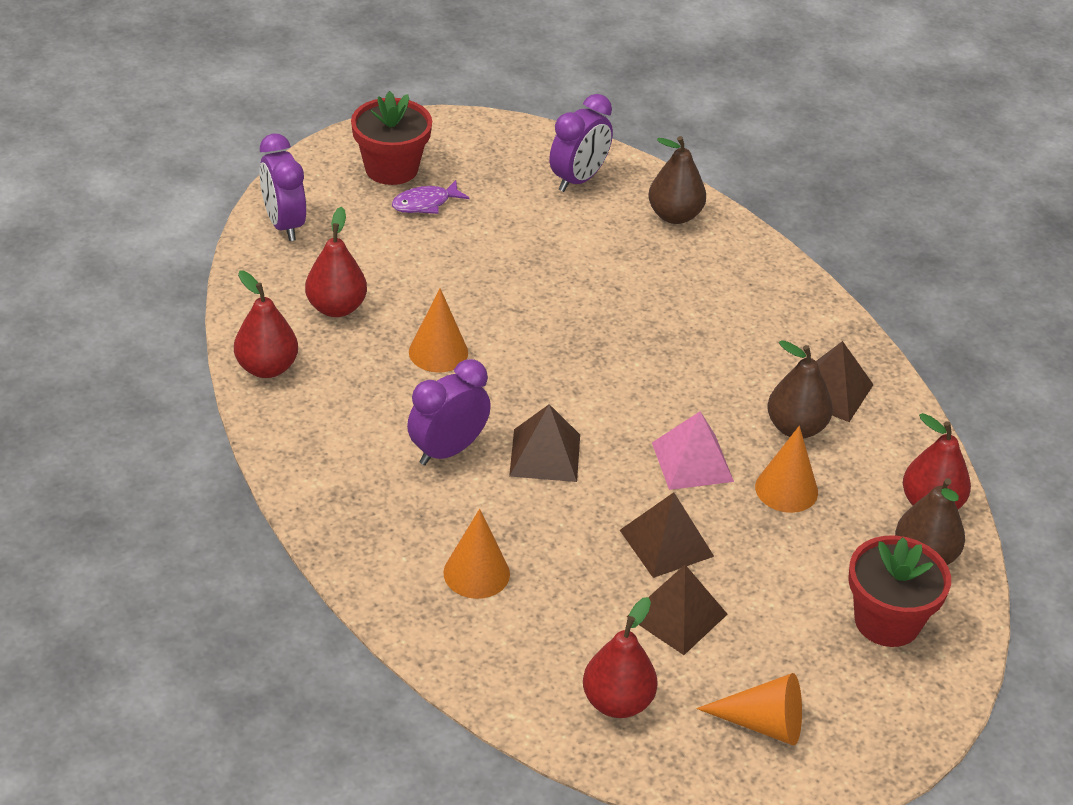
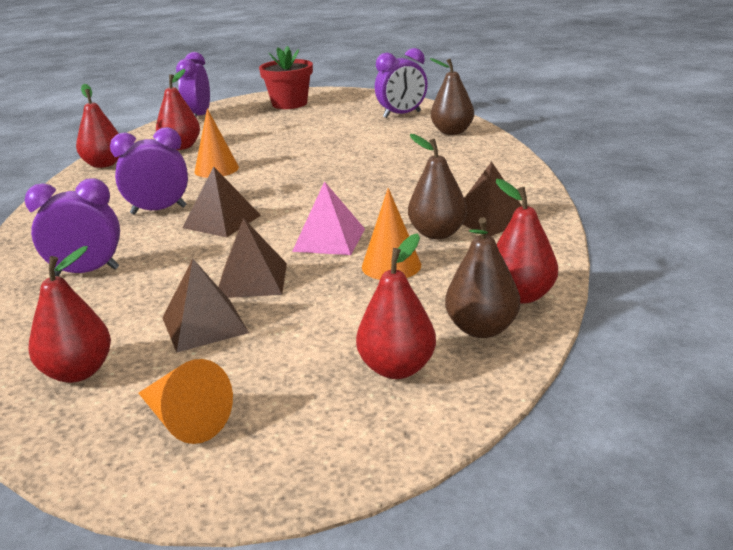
camera: 30 degrees right, 15 degrees down
(425, 203) = (292, 116): purple fish -> none
(476, 573) = (86, 272): orange cone -> purple clock
(887, 621) = (397, 368): red flower pot -> red pear

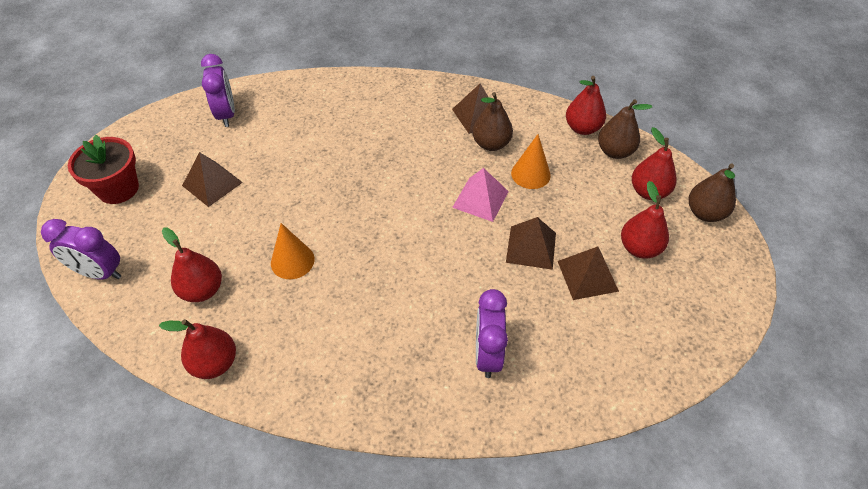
camera: 80 degrees left, 25 degrees up
(78, 372) = (635, 345): red pear -> red pear (639, 248)
(159, 210) = (376, 306): purple clock -> none
(185, 420) = (689, 286): orange cone -> none
(222, 221) = (421, 261): brown pyramid -> brown pyramid (212, 184)
(452, 132) = (296, 95): brown pear -> brown pear (705, 213)

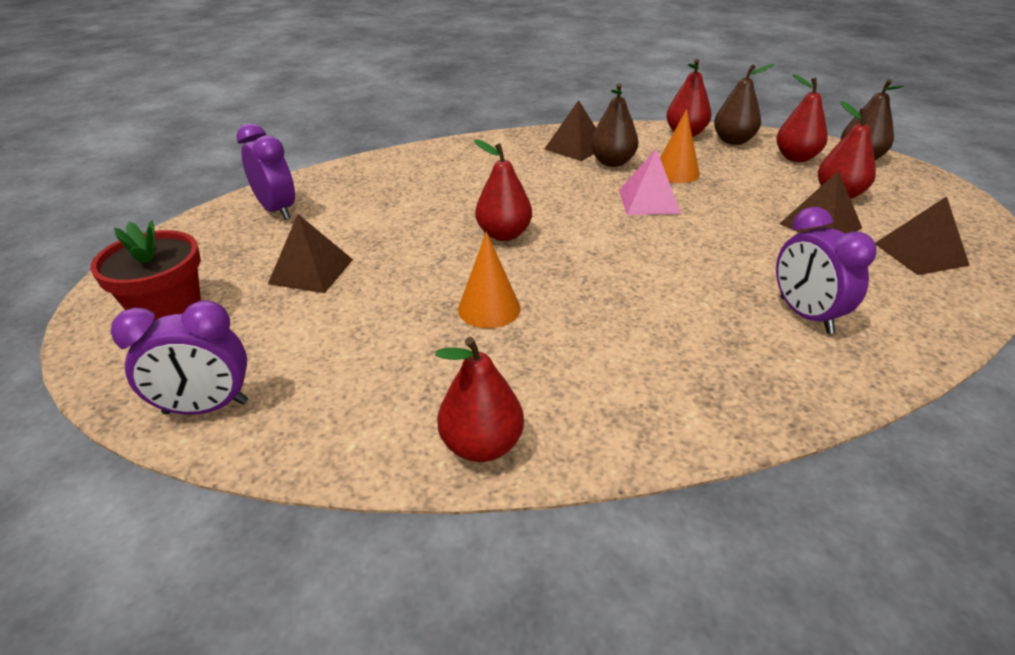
camera: 25 degrees left, 15 degrees down
(202, 290) = (390, 374): red pear -> red pear (504, 234)
(531, 247) = (741, 221): brown pyramid -> brown pyramid (920, 254)

